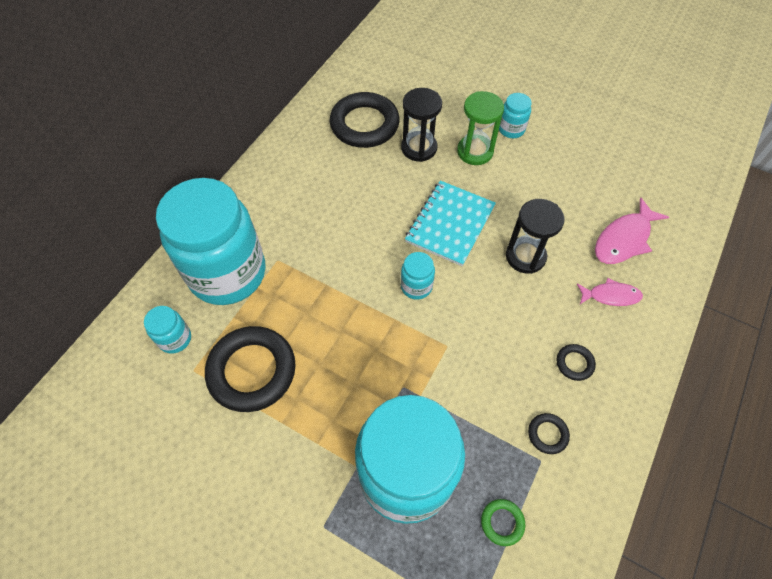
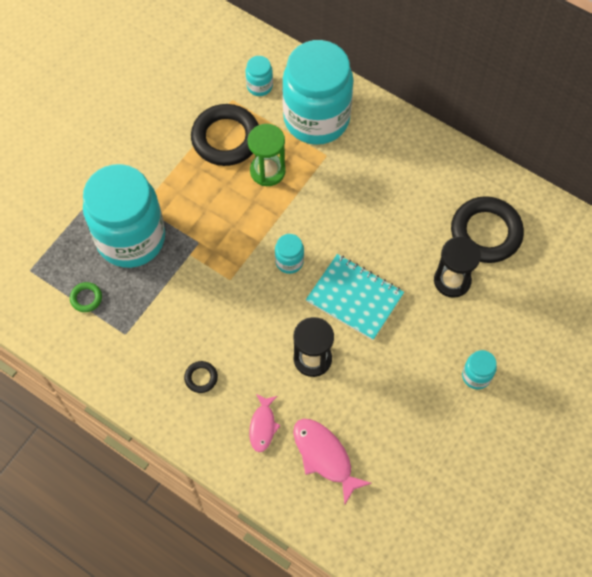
camera: 95 degrees right, 5 degrees up
(475, 151) = (445, 334): green hourglass -> green hourglass (267, 171)
(547, 434) = (144, 343): black ring -> none

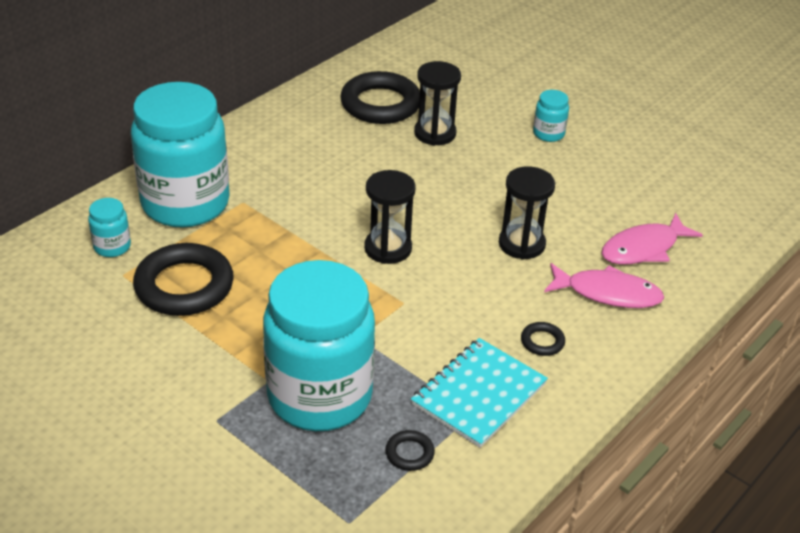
camera: 85 degrees left, 25 degrees down
(86, 298) = (409, 453): green ring -> black ring
(263, 426) = (607, 293): pink fish -> pink fish, size x1.57
(267, 171) = (250, 253): green hourglass -> none
(289, 261) = (388, 248): turquoise jar -> black hourglass
(354, 298) = (446, 203): turquoise notebook -> turquoise notebook (479, 394)

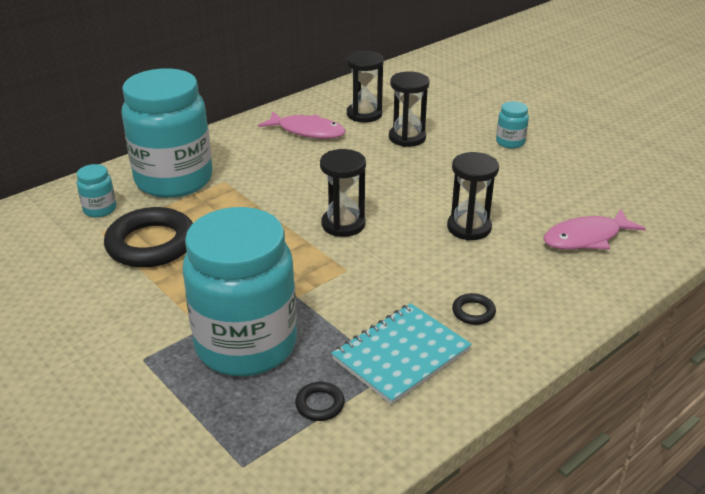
camera: 10 degrees right, 5 degrees down
(380, 104) = (364, 114): black ring -> black hourglass
(607, 293) = (545, 274): pink fish -> pink fish (307, 131)

